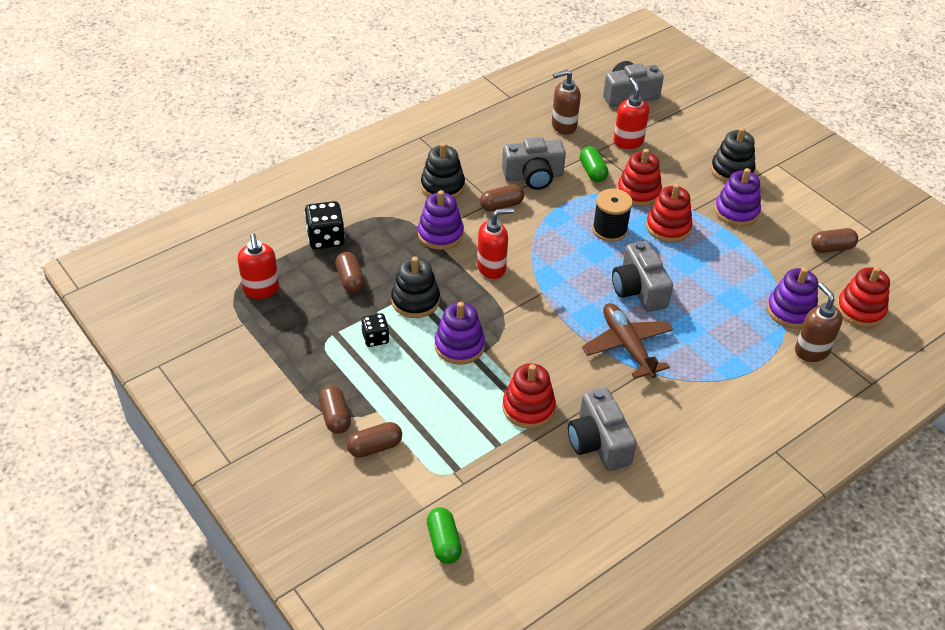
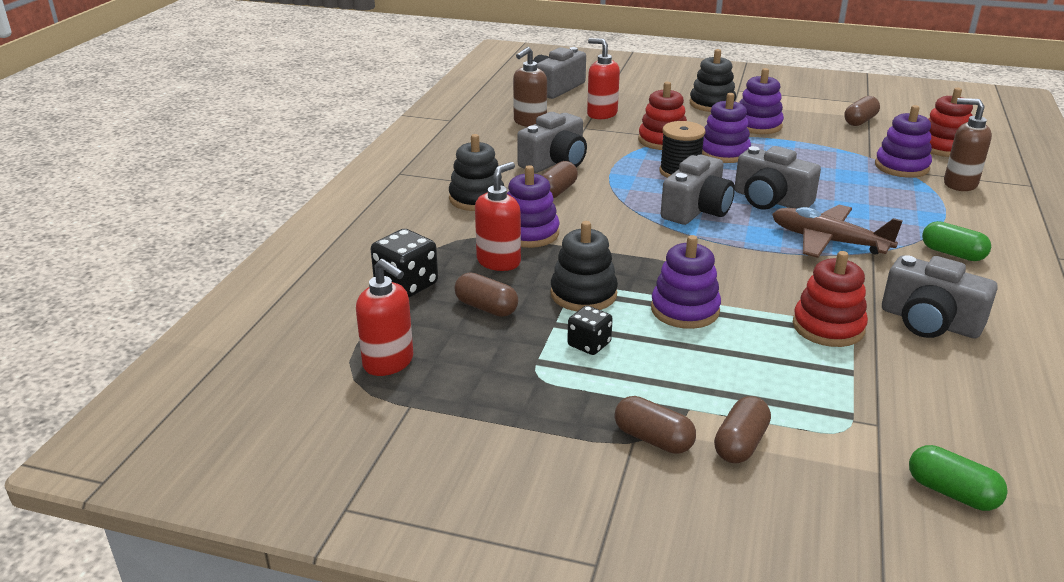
camera: 35 degrees left, 15 degrees down
(492, 268) = (619, 237): red soap dispenser -> red soap dispenser (499, 262)
(574, 271) = (697, 210): none -> grey camera
(592, 172) = (603, 141): green capsule -> green capsule (952, 254)
(668, 227) = (723, 153): red stacking toy -> purple stacking toy

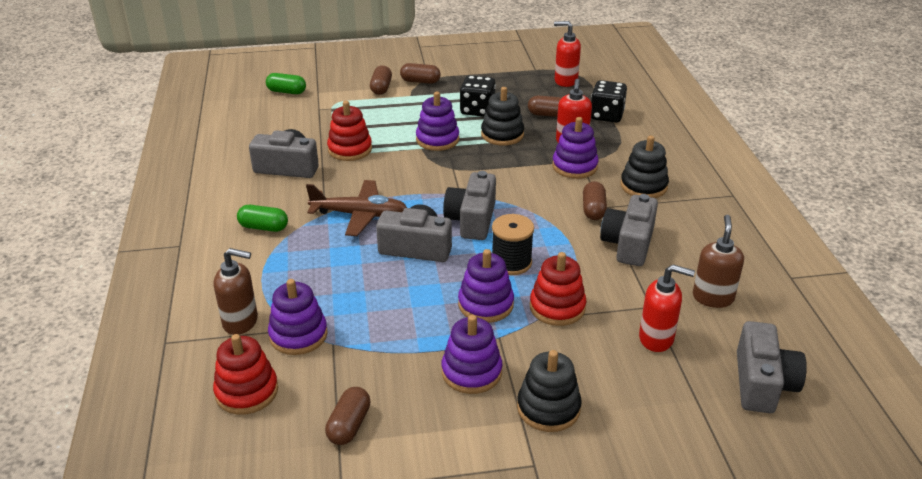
camera: 155 degrees right, 5 degrees up
(589, 344) = (477, 110): black dice -> black dice, size x1.58

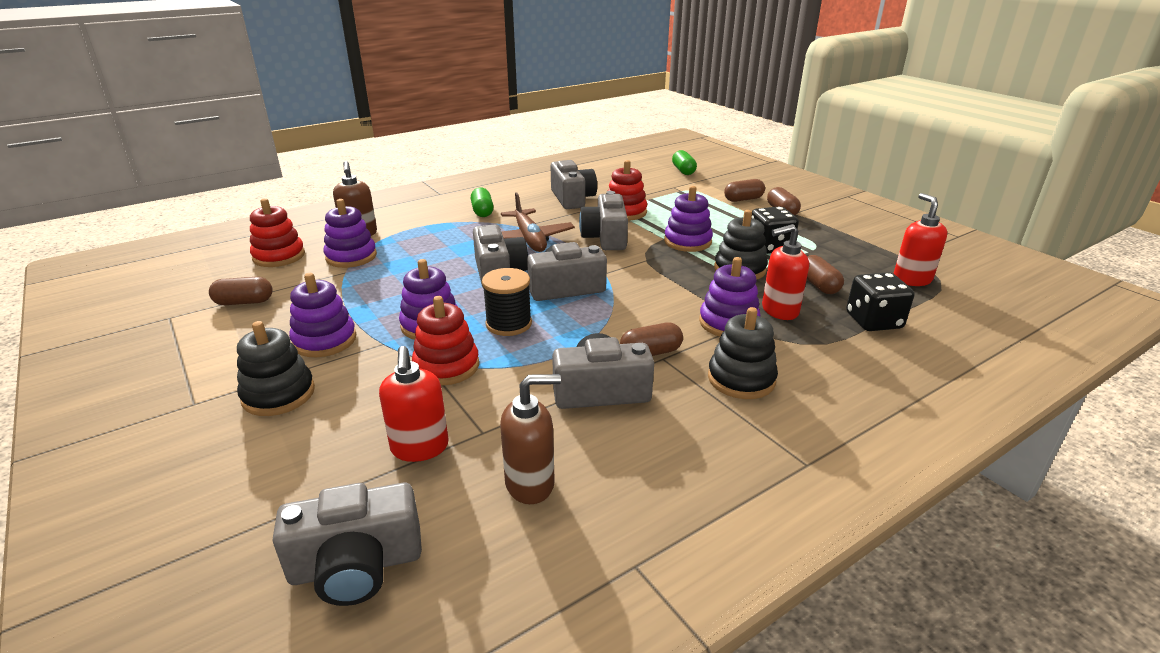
camera: 65 degrees right, 5 degrees down
(393, 174) = (605, 237): none -> grey camera

